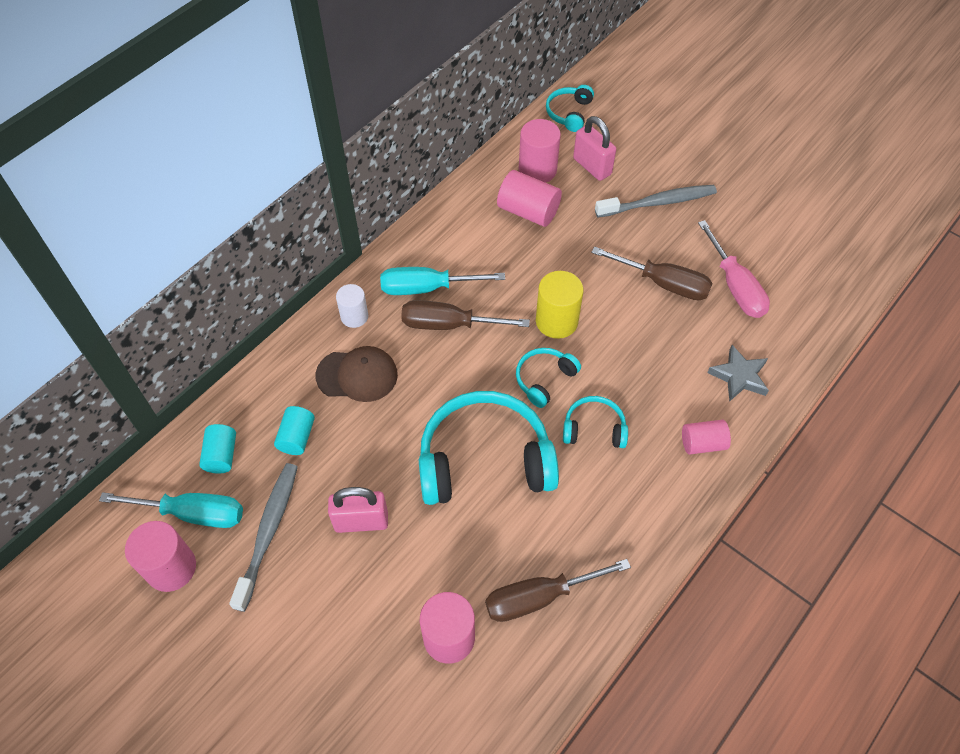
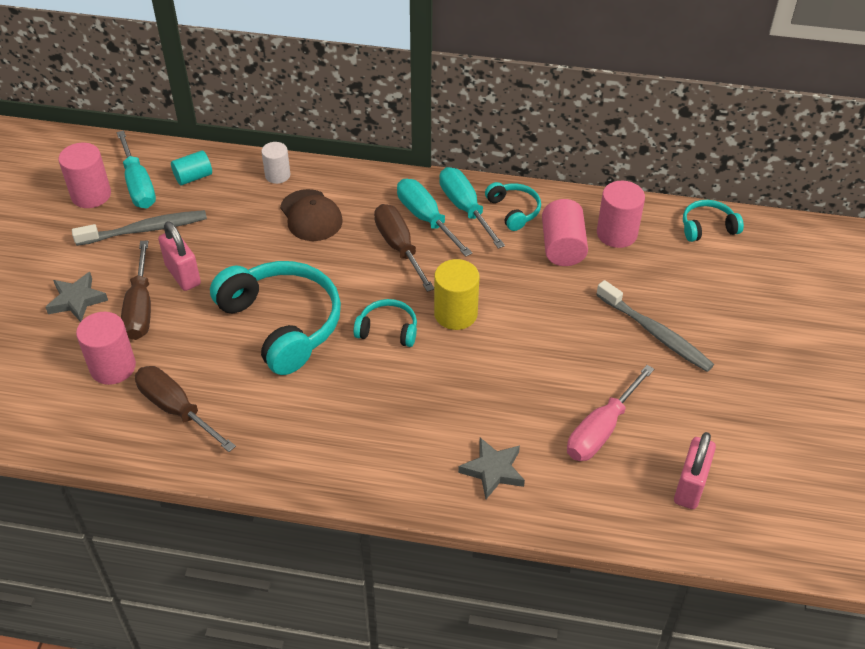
camera: 60 degrees right, 10 degrees down
(297, 437) = (233, 208): turquoise cylinder -> none
(329, 640) = (77, 300): none -> grey star
(354, 316) = (365, 190): white cylinder -> white cylinder (277, 175)
(435, 254) = (465, 208): none -> turquoise screwdriver
(592, 166) = (656, 269): pink padlock -> pink padlock (690, 486)
(594, 429) = (360, 383): turquoise headphones -> turquoise headphones (513, 211)
(663, 283) = (558, 373): brown screwdriver -> brown screwdriver (140, 308)
(702, 443) = (396, 468): pink cylinder -> none

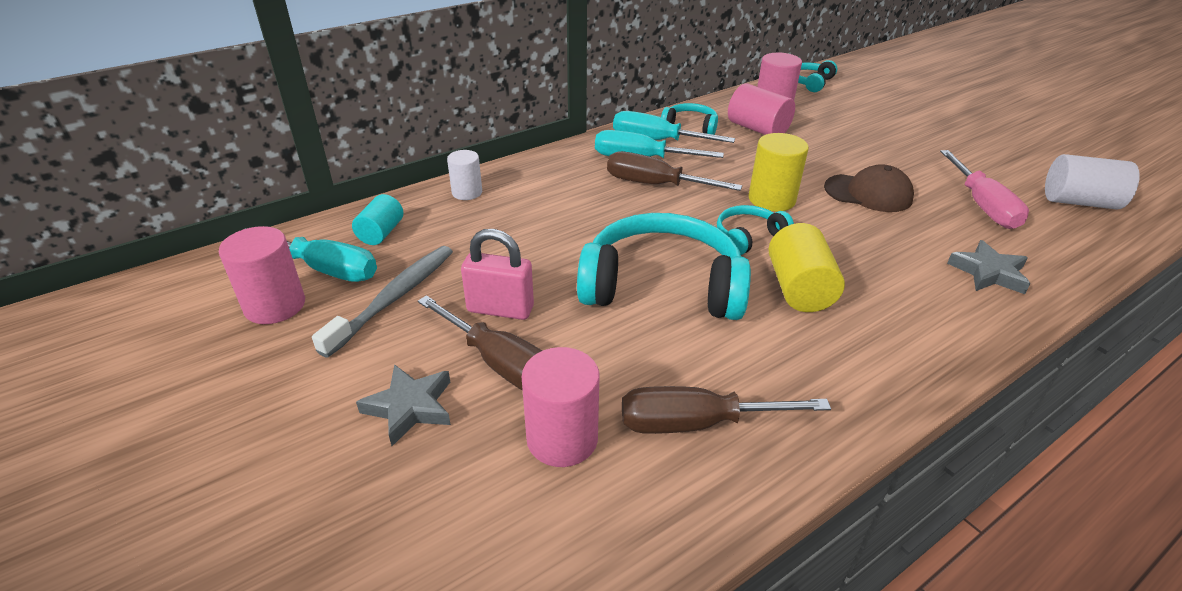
camera: 45 degrees left, 10 degrees down
(311, 216) = (547, 202): brown cap -> brown cap (868, 193)
(353, 385) = (799, 289): none -> yellow cylinder
(655, 333) = (895, 141): grey toothbrush -> none
(690, 486) = (1079, 202): pink padlock -> white cylinder

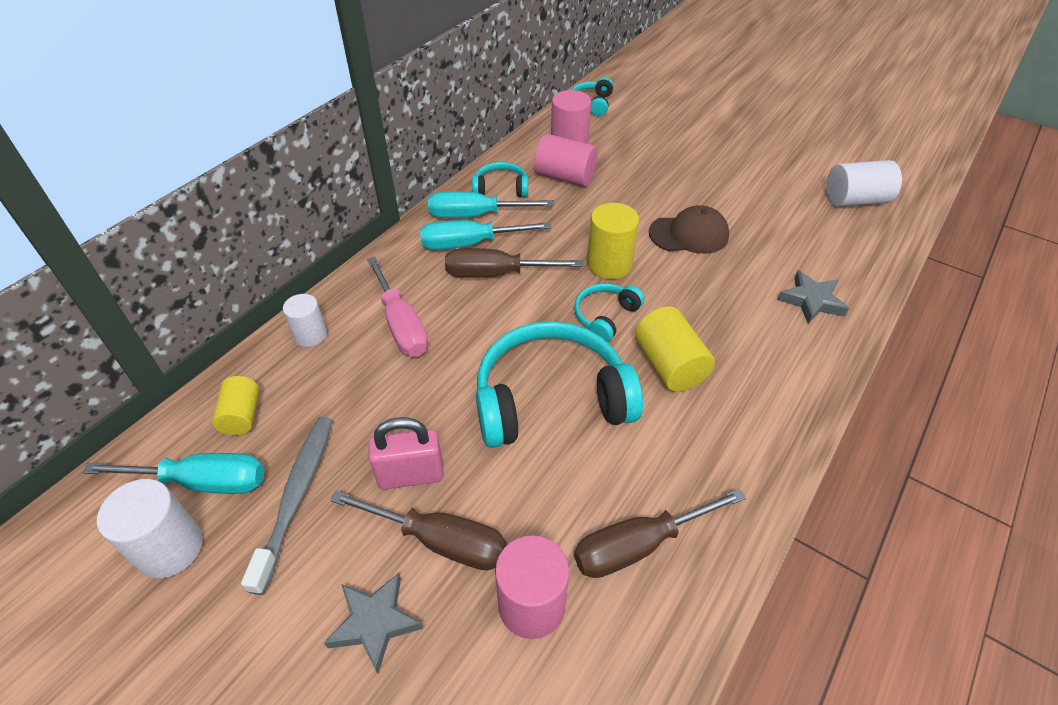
camera: 20 degrees left, 10 degrees up
(275, 306) = (170, 548): pink cylinder -> white cylinder
(381, 233) = (242, 416): turquoise cylinder -> yellow cylinder
(982, 205) = (784, 224): pink screwdriver -> pink screwdriver (401, 324)

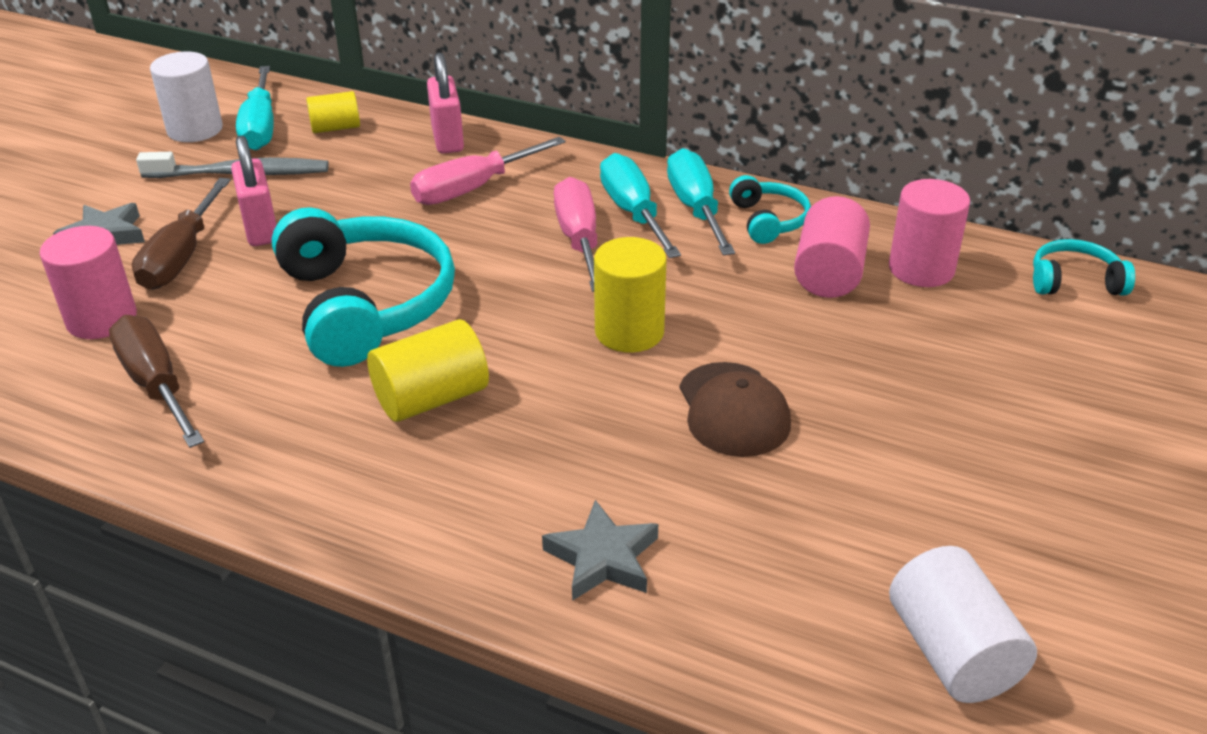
camera: 80 degrees right, 10 degrees down
(310, 335) = (447, 139): white cylinder -> pink padlock
(496, 274) = (579, 240): brown screwdriver -> pink screwdriver
(605, 317) = (516, 336): turquoise headphones -> none

